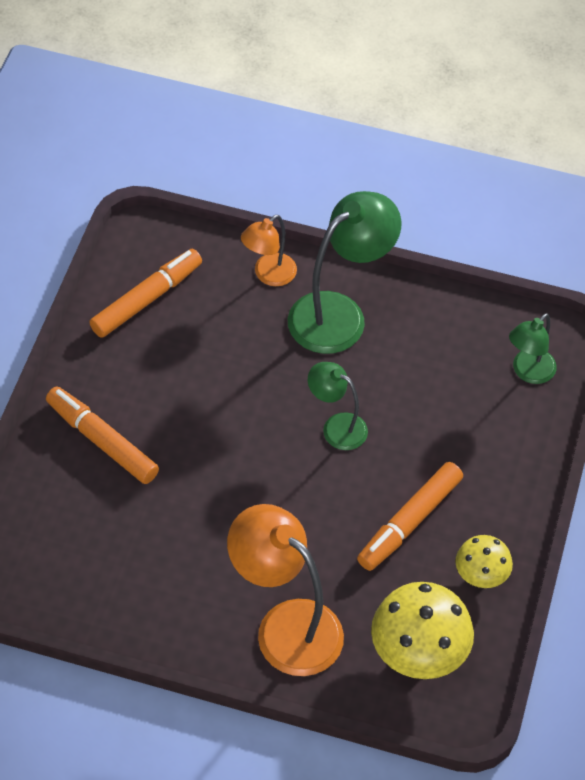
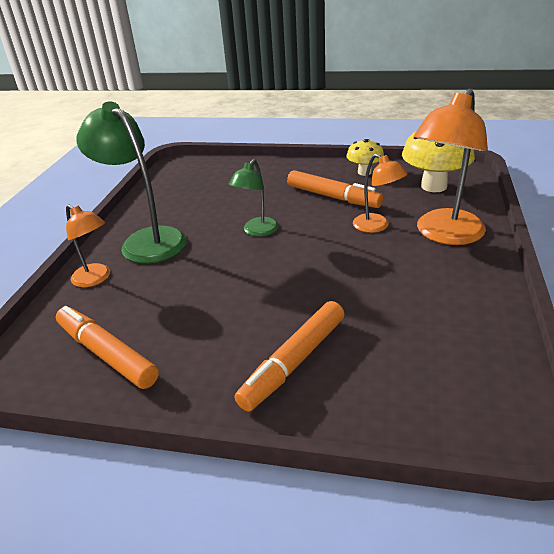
camera: 90 degrees left, 20 degrees down
(321, 557) = (376, 226): none -> orange lamp
(528, 372) = (205, 170): green lamp -> none

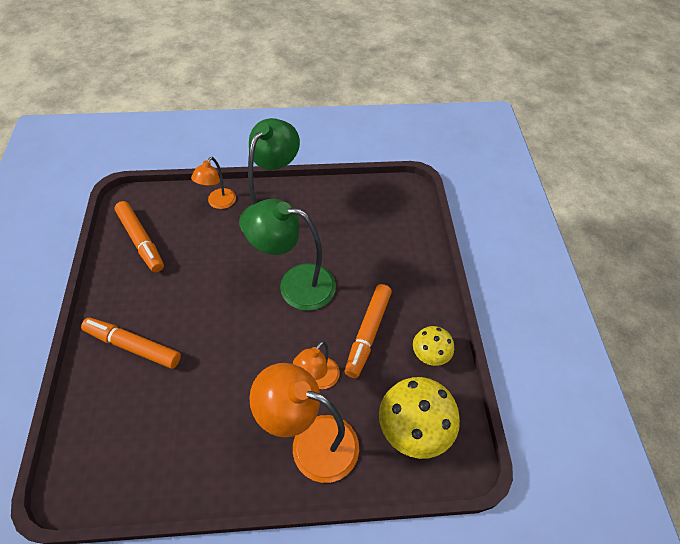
camera: 70 degrees right, 20 degrees up
(107, 354) = (141, 240): orange marker -> orange marker turned 120 degrees clockwise
(257, 231) = (295, 284): green lamp -> green lamp, size x1.80

